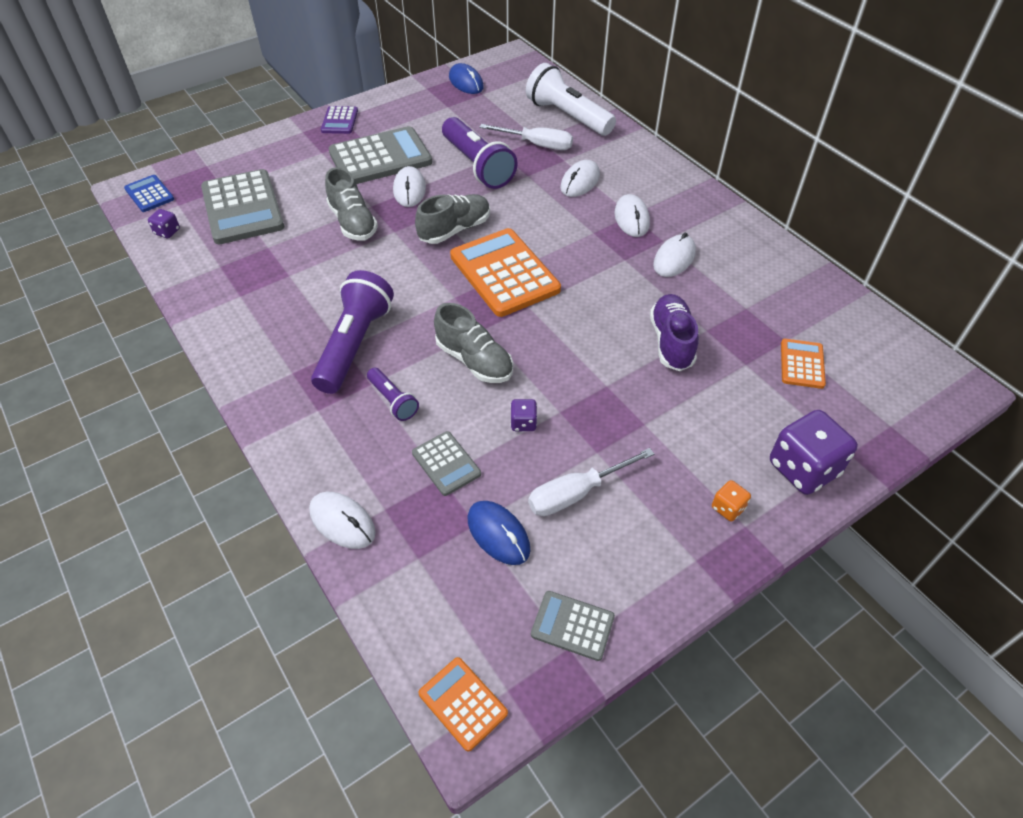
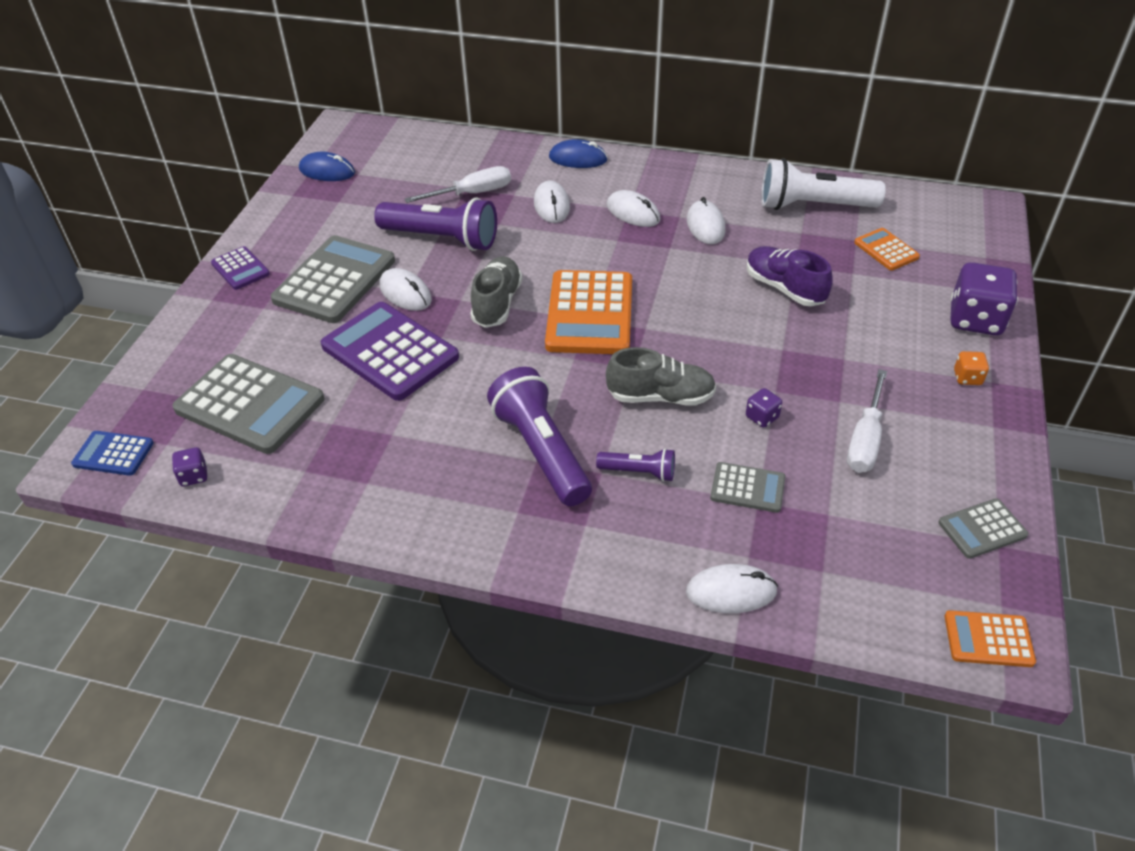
camera: 40 degrees left, 5 degrees down
(353, 222) = (390, 352): grey shoe -> purple calculator
(498, 534) = (853, 508): blue mouse -> blue mouse (578, 159)
(504, 273) = (589, 313): orange calculator -> orange calculator turned 105 degrees counterclockwise
(567, 116) = (467, 156): white flashlight -> white flashlight (813, 206)

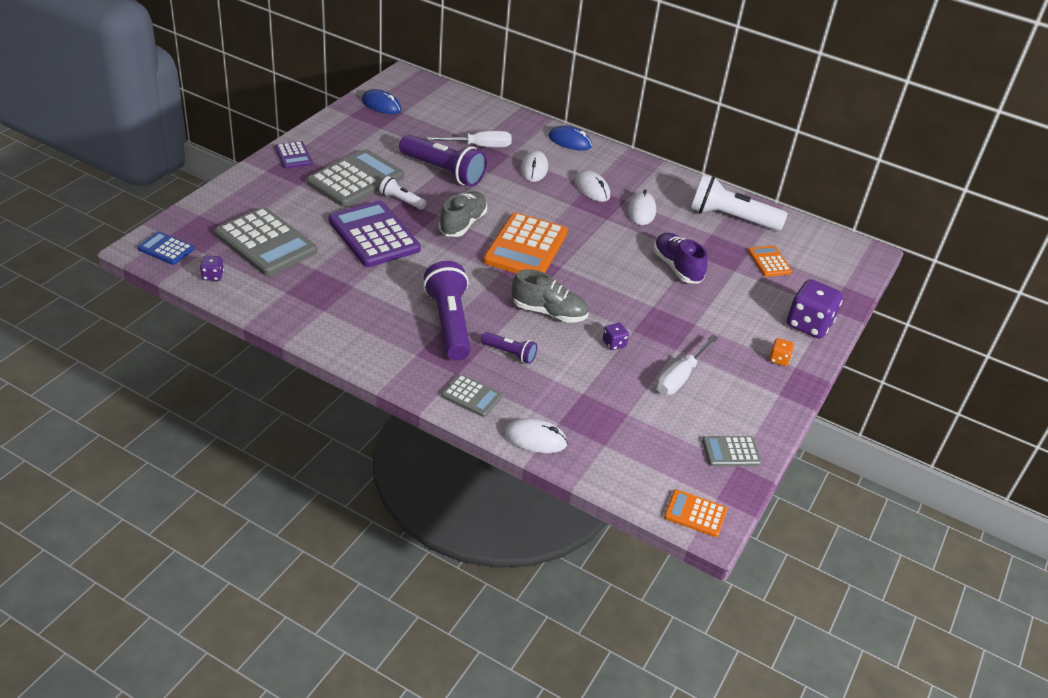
camera: 10 degrees right, 5 degrees down
(405, 293) = (401, 200): white mouse -> white flashlight
(747, 488) = (580, 383): grey calculator -> grey calculator (471, 396)

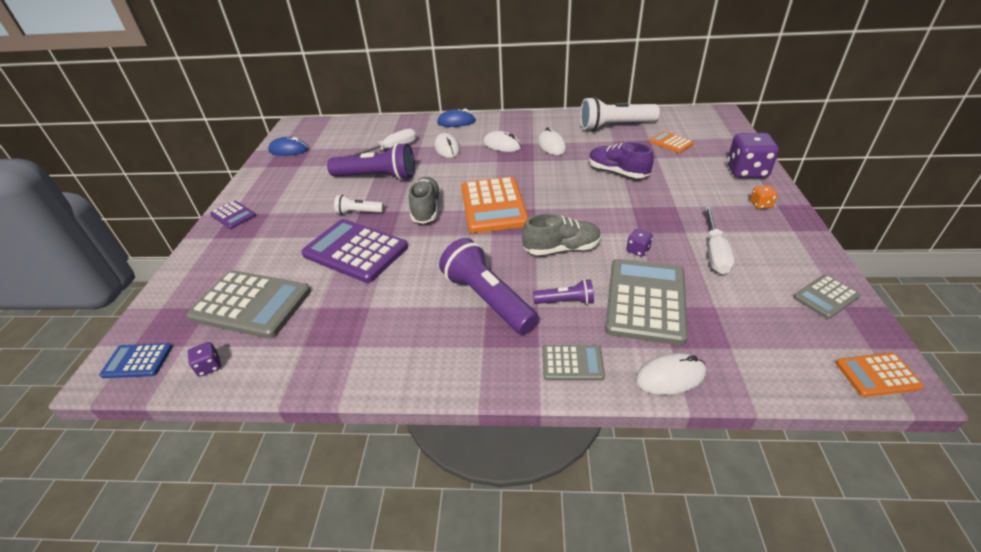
camera: 20 degrees left, 0 degrees up
(355, 180) = (305, 212): grey calculator -> grey calculator (646, 301)

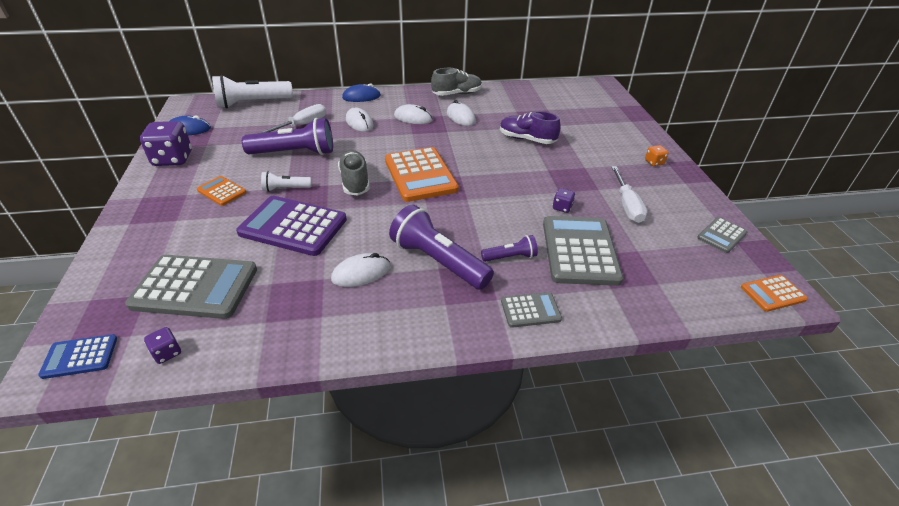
camera: 15 degrees left, 0 degrees up
(233, 215) = (145, 199): purple calculator -> none
(562, 249) = (494, 211): grey shoe -> grey shoe (457, 94)
(614, 126) = (514, 98): white flashlight -> white flashlight (252, 103)
(670, 376) = (616, 312): white mouse -> white mouse (361, 273)
(671, 143) = (567, 111): orange calculator -> orange calculator (222, 191)
(746, 171) = (636, 135): purple dice -> purple dice (173, 159)

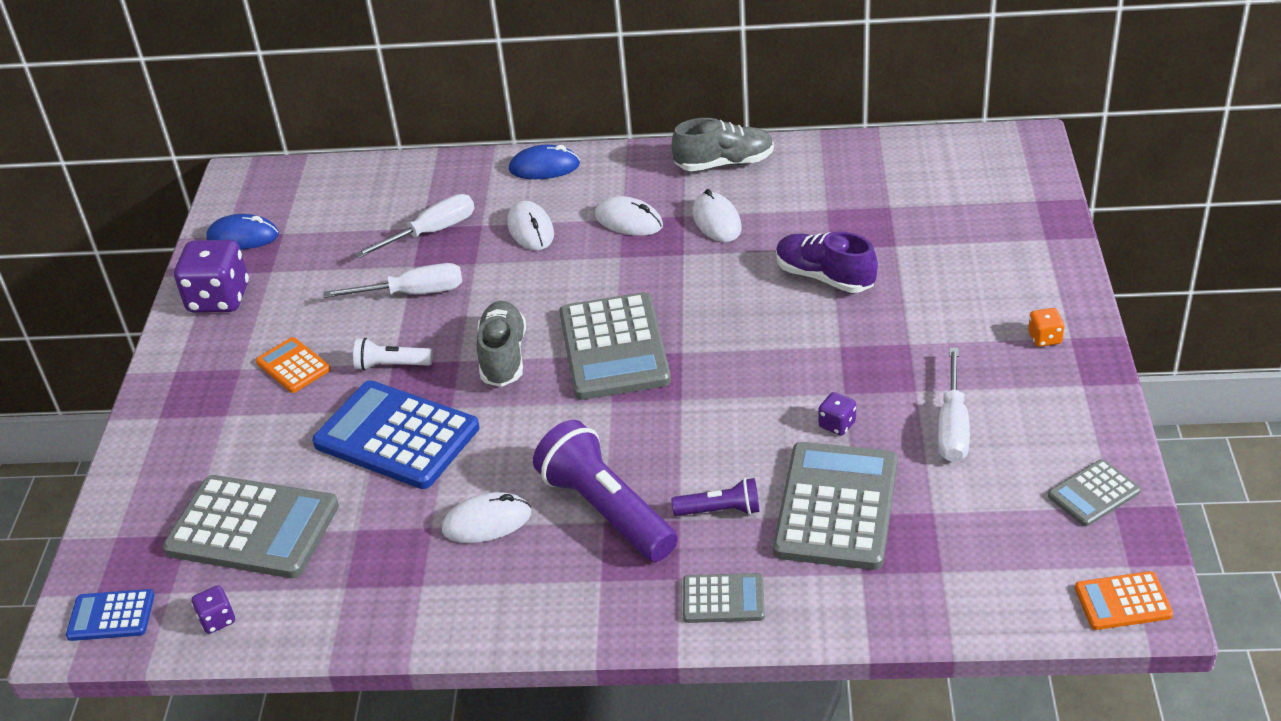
camera: 15 degrees right, 0 degrees up
(252, 103) = (350, 179): white flashlight -> none
(293, 226) = (396, 436): purple calculator -> blue calculator
(295, 153) = (413, 293): purple flashlight -> white screwdriver
(420, 175) = (614, 348): orange calculator -> grey calculator

